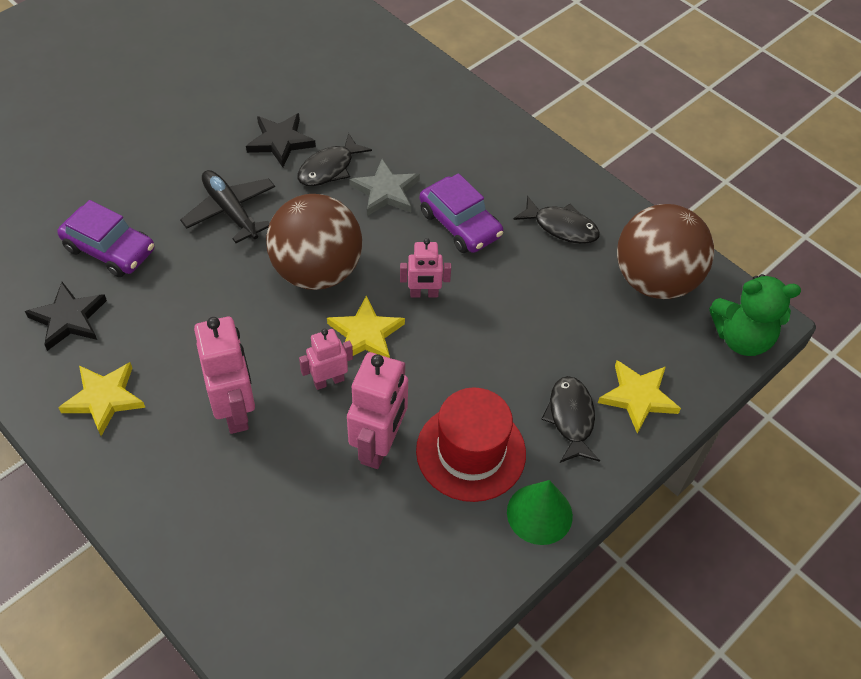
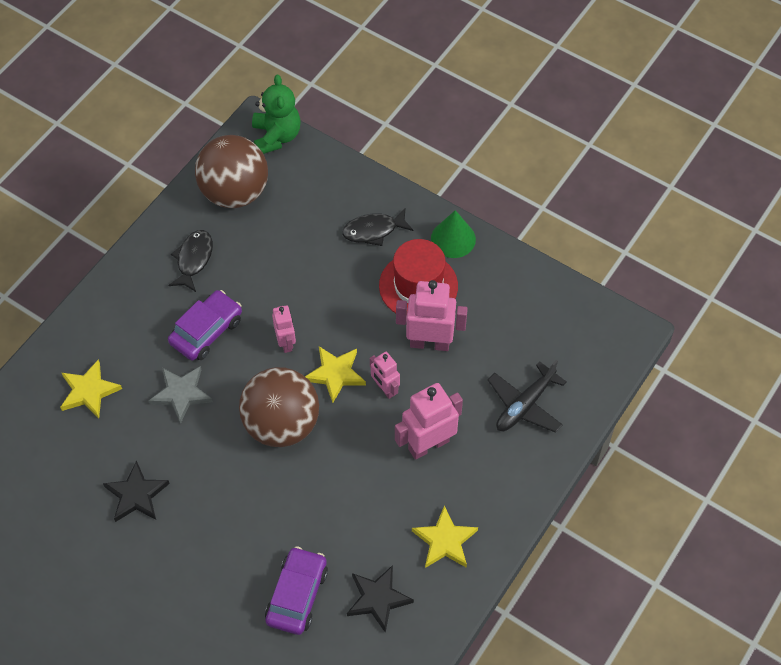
camera: 100 degrees left, 5 degrees up
(230, 211) = (231, 511): black plane -> black plane (525, 405)
(329, 168) = (162, 445): black fish -> none
(638, 397) = (344, 193): yellow star -> yellow star (89, 391)

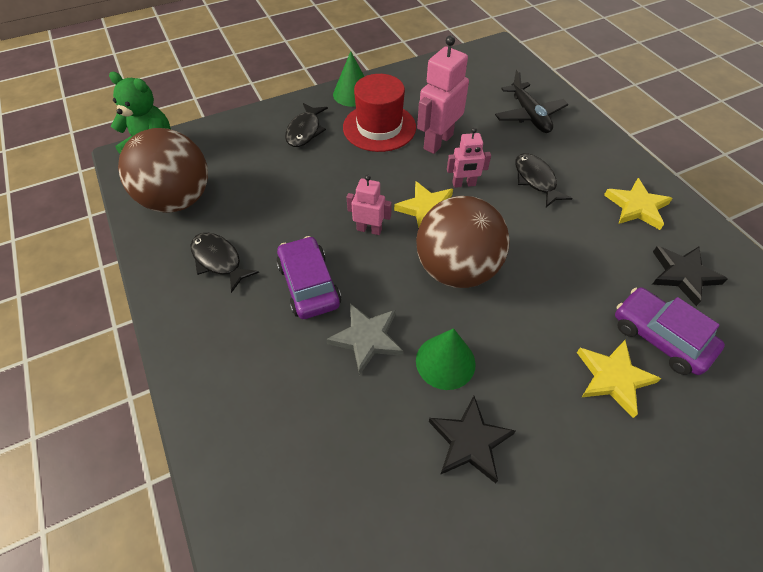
camera: 60 degrees left, 5 degrees down
(89, 391) = (299, 433): yellow star -> yellow star (613, 378)
(190, 453) = (445, 362): none -> green cone
(428, 445) = (535, 180): pink robot -> black fish

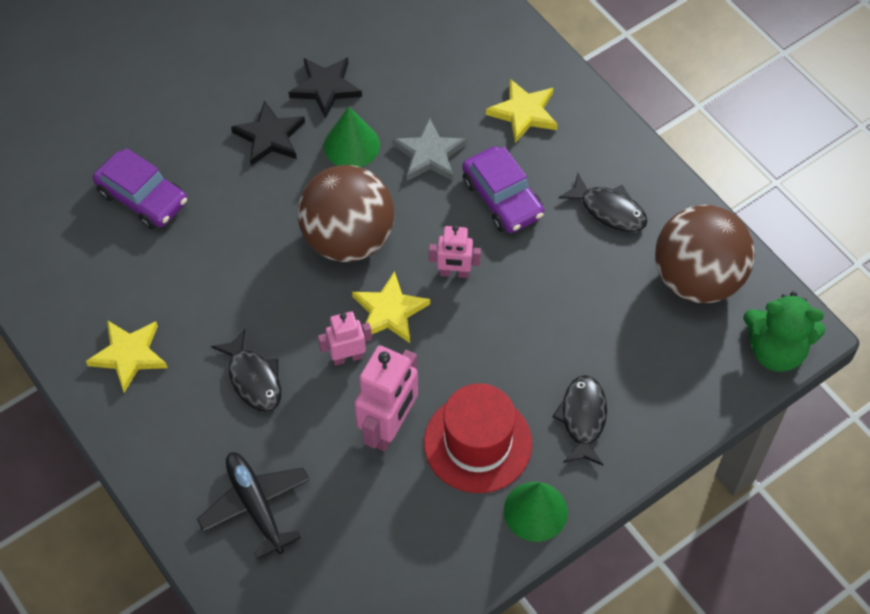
camera: 170 degrees right, 5 degrees up
(613, 378) = (196, 154): yellow star -> yellow star (524, 113)
(683, 275) = (99, 269): black star -> black star (270, 137)

